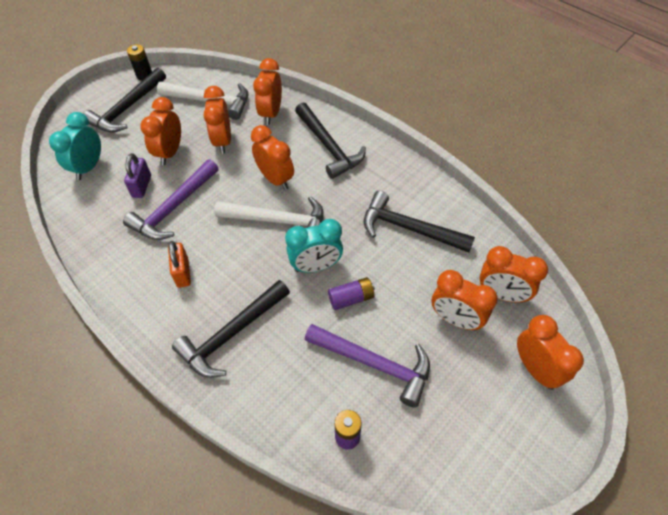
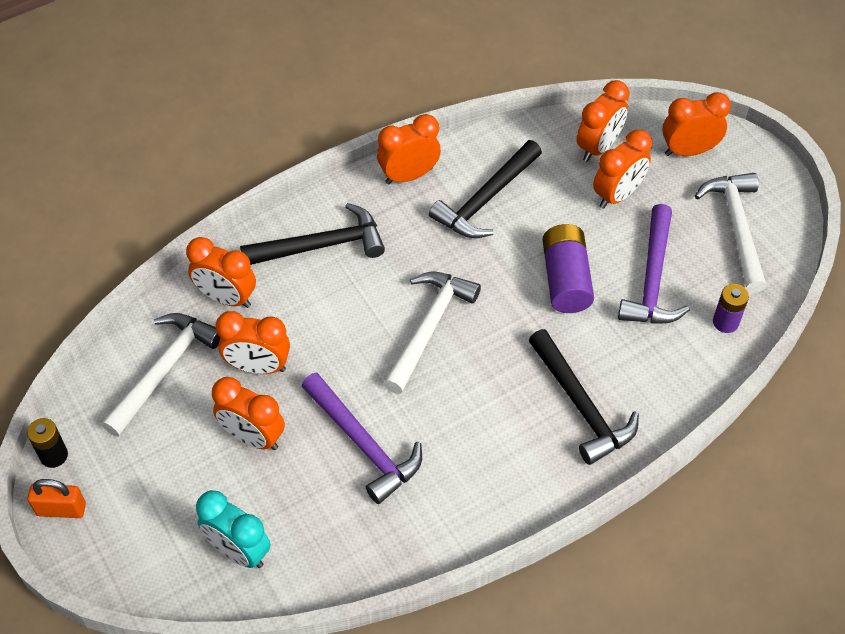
camera: 75 degrees left, 0 degrees up
(127, 108) = (126, 488): black hammer -> none
(142, 186) = (307, 480): purple padlock -> none
(183, 273) = (477, 446): orange padlock -> orange padlock (61, 509)
(275, 179) = (356, 317): orange clock -> orange clock (409, 175)
(316, 266) = (511, 303): turquoise clock -> none
(351, 298) = (565, 279): purple battery -> purple battery, size x1.63
(374, 364) = (652, 279): purple hammer -> purple hammer turned 150 degrees clockwise
(462, 429) = (737, 227): none -> white hammer

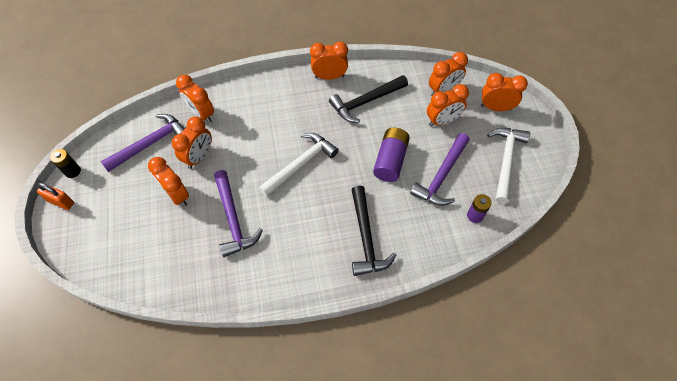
camera: 20 degrees right, 5 degrees up
(165, 370) = (150, 143): white hammer -> purple hammer
(238, 551) = (137, 257): turquoise clock -> none
(258, 366) = (199, 157): orange clock -> orange clock turned 90 degrees counterclockwise
(321, 246) = (264, 101): black hammer -> none

